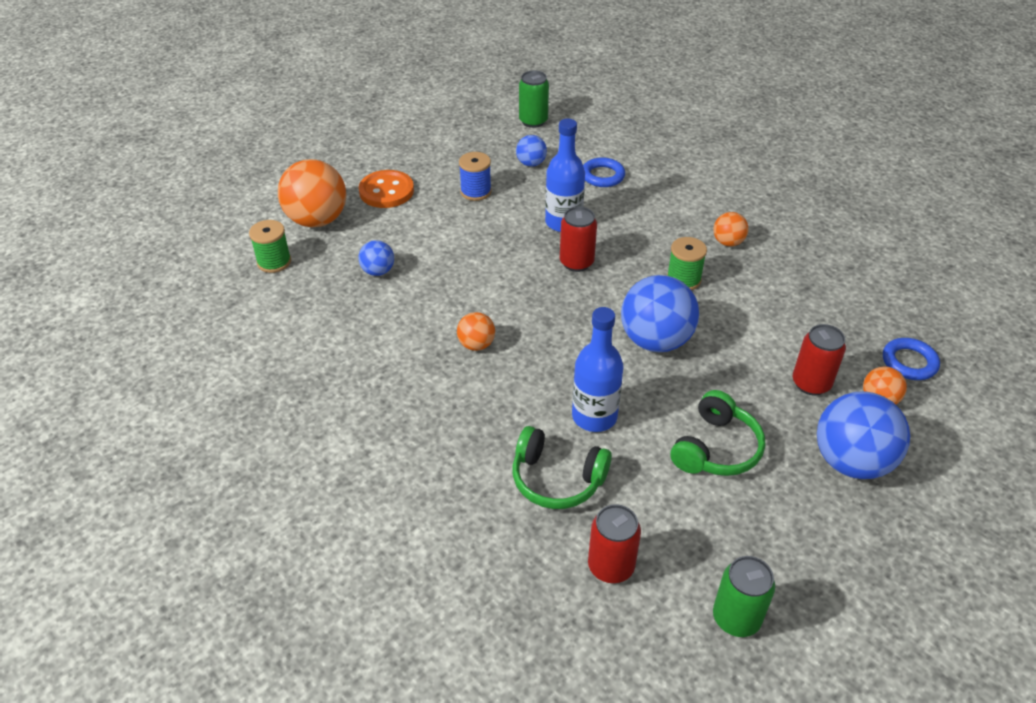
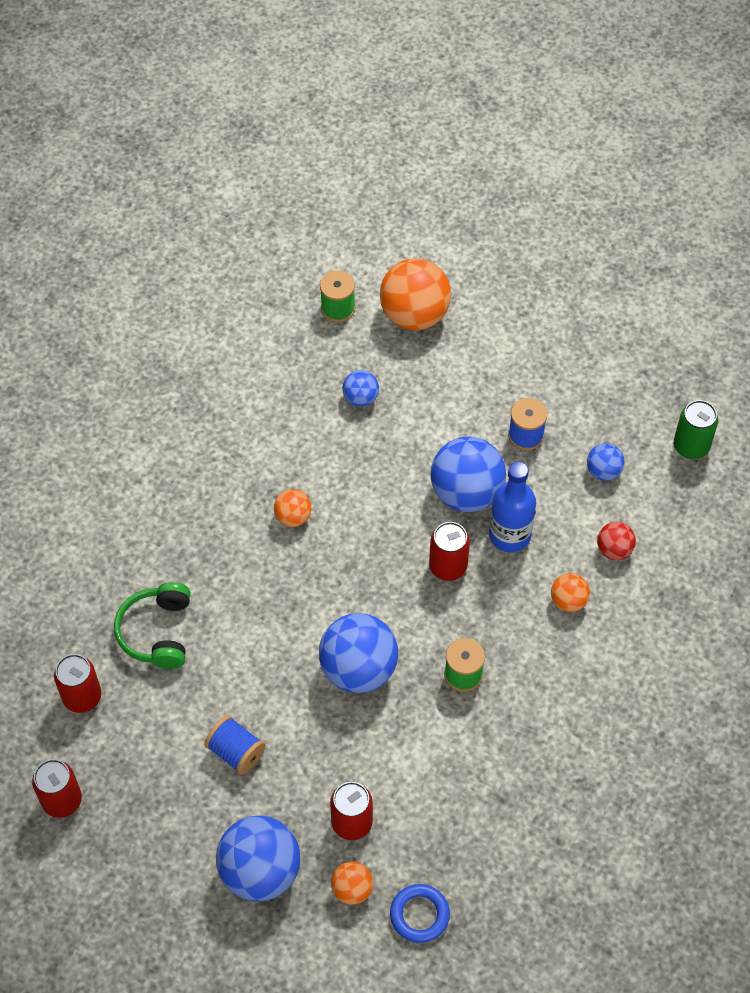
camera: 70 degrees right, 15 degrees up
(386, 191) = (488, 354): orange button -> none
(511, 235) = (466, 493): none -> blue ball
(594, 416) = (239, 641): blue bottle -> none
(602, 176) = (614, 549): blue ring -> red ball
(716, 448) = (236, 752): green headphones -> blue spool
(728, 242) = (547, 706): orange ball -> orange ball (568, 601)
(736, 618) = (62, 800): green can -> red can

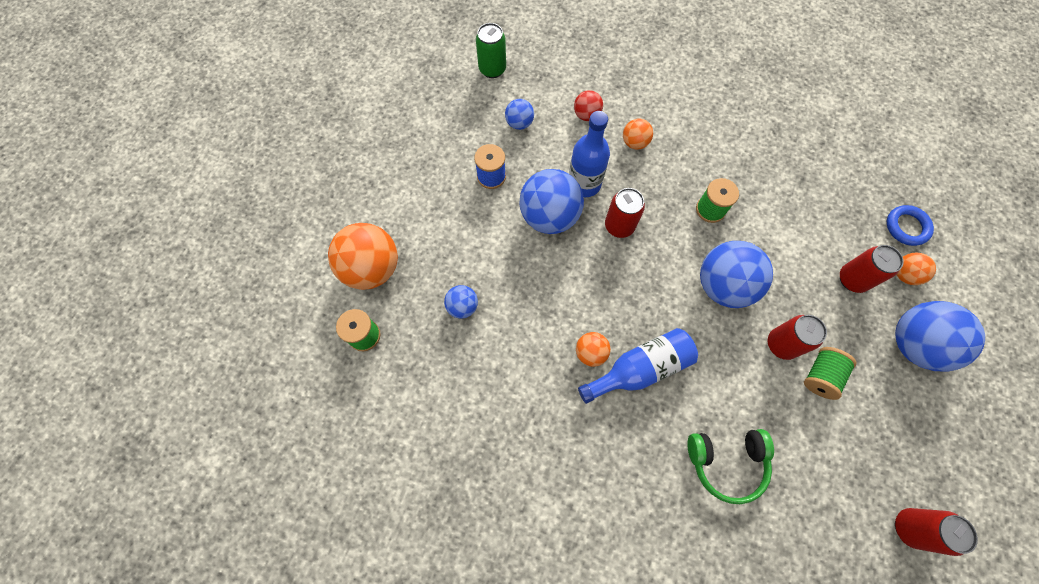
camera: 95 degrees left, 10 degrees up
(82, 697) = (807, 526): red can -> red can (781, 344)
(236, 752) = (820, 376): blue spool -> green spool
(268, 563) = (640, 369): none -> blue bottle

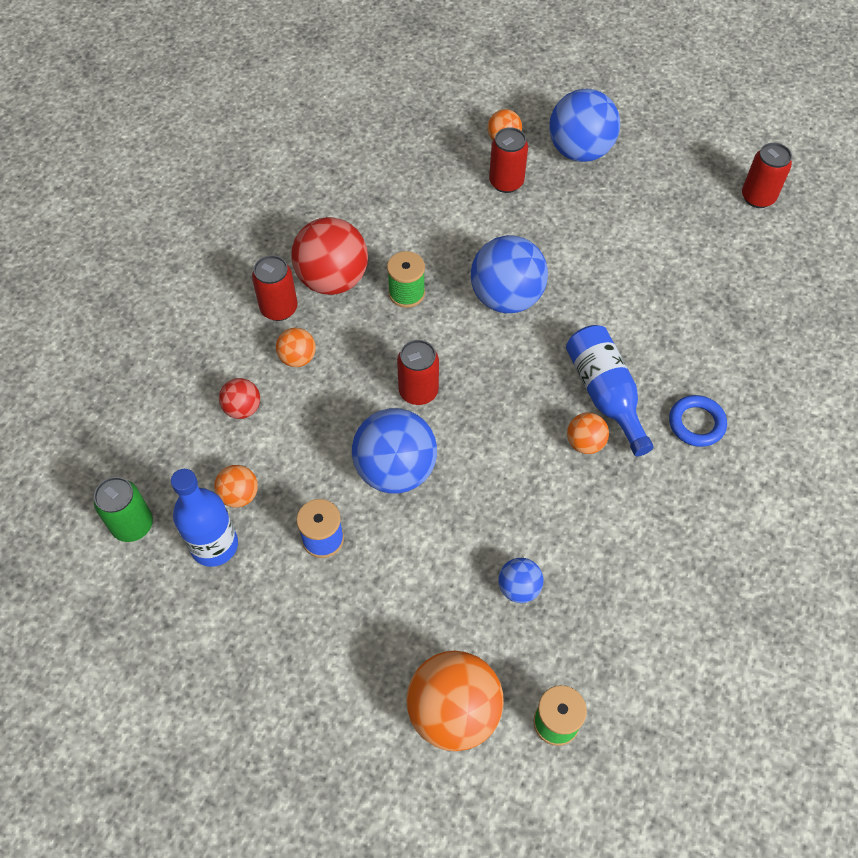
camera: 85 degrees left, 10 degrees down
(519, 123) = (239, 495): blue ball -> orange ball
(584, 184) = (351, 423): blue bottle -> blue bottle (214, 545)
(711, 156) = (333, 279): none -> red ball
(726, 462) = (706, 329): green headphones -> none
(781, 344) = (578, 258): red can -> red can (279, 308)
(820, 376) = (613, 232): green spool -> none
(906, 227) = (448, 124): blue ring -> blue ring (696, 423)

